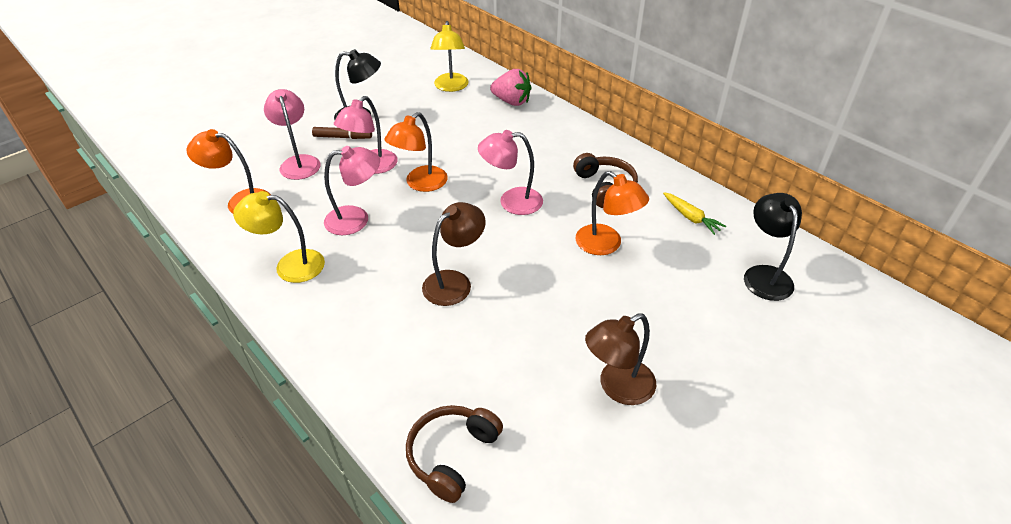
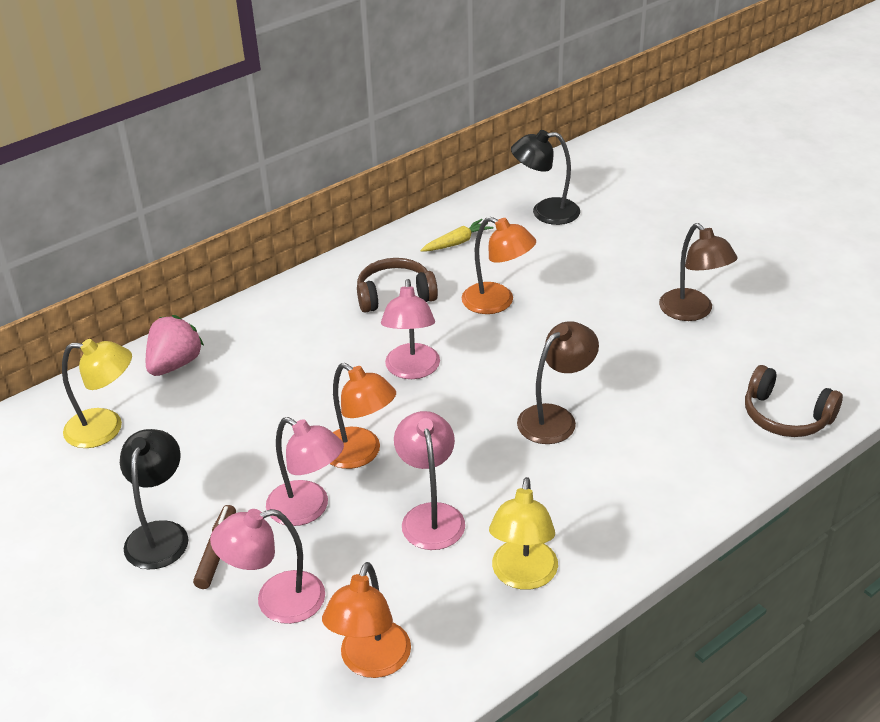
camera: 85 degrees left, 5 degrees down
(454, 282) = (555, 418): brown lamp -> brown lamp turned 90 degrees clockwise
(606, 245) = (497, 302): orange lamp -> orange lamp turned 75 degrees clockwise

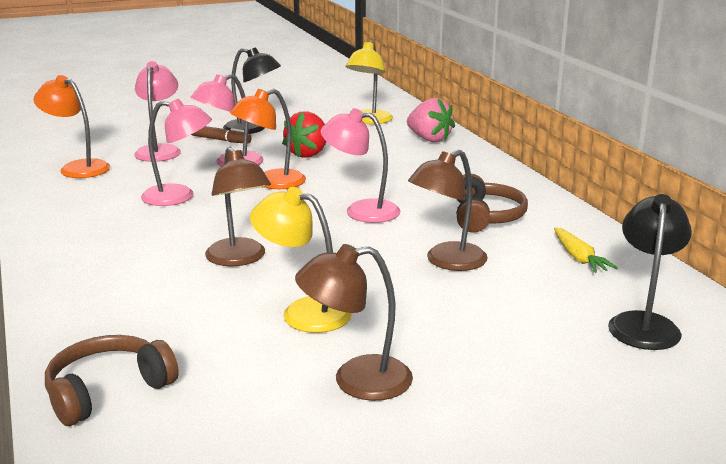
camera: 105 degrees right, 15 degrees down
(253, 451) = (308, 154): none -> red strawberry
(497, 302) = (447, 261): orange lamp -> brown lamp
(523, 576) = (81, 217): yellow lamp -> yellow lamp (303, 312)

